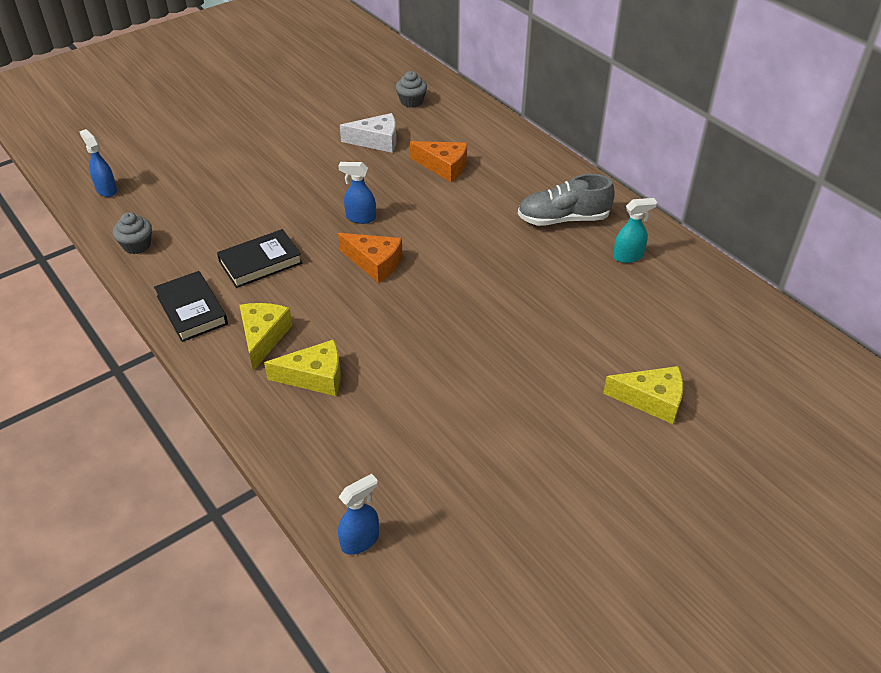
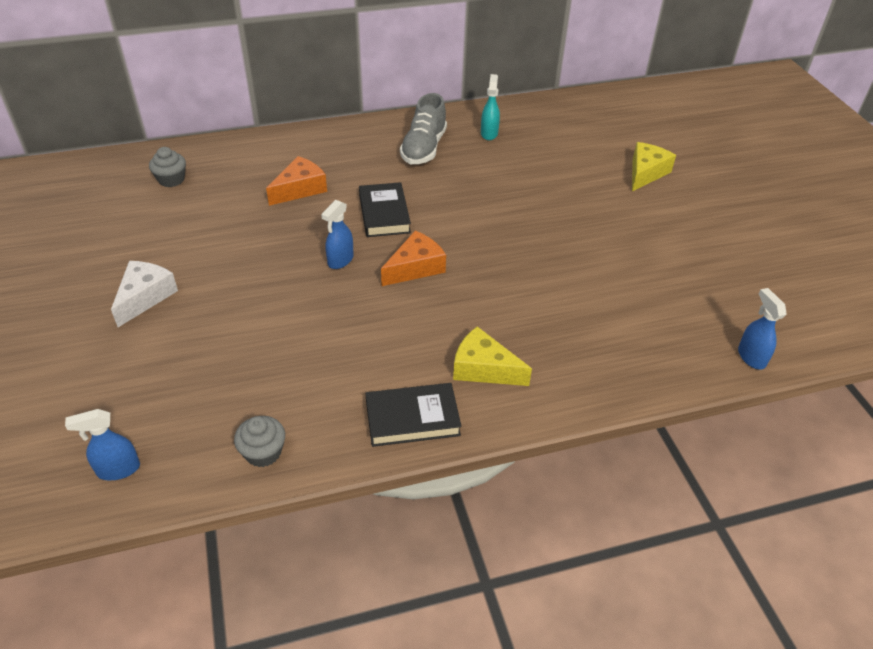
camera: 70 degrees left, 0 degrees up
(260, 262) = (365, 347): black book -> black book (384, 214)
(315, 377) = (554, 343): yellow cheese -> none
(377, 141) = (220, 219): white cheese -> white cheese (145, 297)

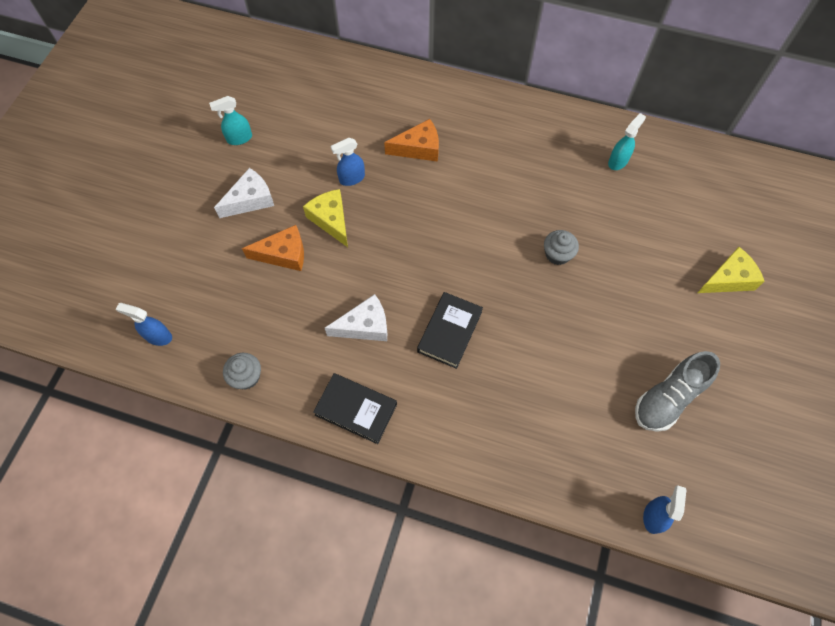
camera: 35 degrees right, 20 degrees up
(91, 252) = (239, 138): none -> turquoise spray bottle
(171, 179) = (331, 91): grey cupcake -> grey cupcake (557, 254)
(340, 260) = (401, 238): blue spray bottle -> blue spray bottle (351, 178)
(362, 345) = (365, 326): none -> white cheese
(384, 214) = (465, 208): black book -> black book (449, 332)
(415, 267) = (452, 275): orange cheese -> orange cheese (284, 254)
(424, 148) = (547, 152): grey shoe -> grey shoe (668, 398)
(483, 368) = (435, 398): yellow cheese -> yellow cheese (331, 220)

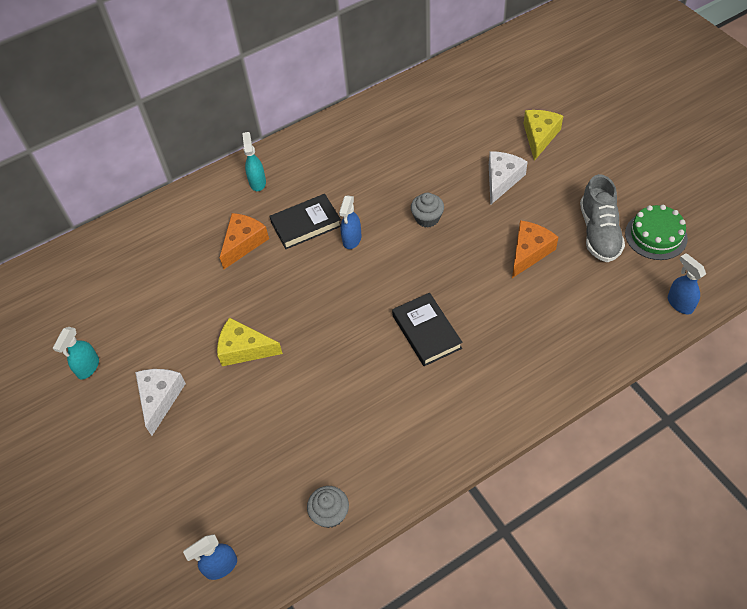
camera: 45 degrees left, 10 degrees down
(284, 254) = (240, 406): orange cheese -> orange cheese (529, 252)
(351, 178) = (221, 308): blue spray bottle -> blue spray bottle (352, 239)
(356, 409) = (435, 445): black book -> black book (306, 224)
(365, 326) = (366, 388): white cheese -> white cheese (502, 180)
(618, 161) = (387, 130): turquoise spray bottle -> turquoise spray bottle (257, 182)
(710, 449) = (656, 236): none -> green cake

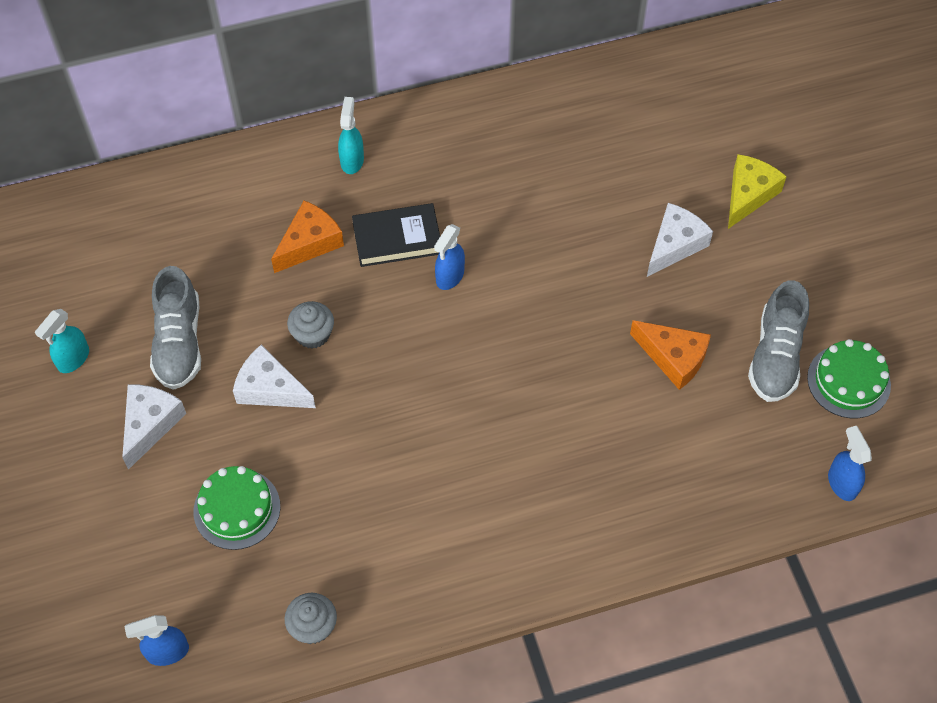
camera: 10 degrees right, 5 degrees up
(166, 335) = (179, 342): none -> grey shoe
(244, 349) = (270, 388): yellow cheese -> white cheese
(244, 442) = (237, 509): none -> green cake
(426, 332) = (504, 430): black book -> none
(427, 218) = (557, 273): grey cupcake -> grey cupcake (313, 334)
(529, 252) = (673, 358): orange cheese -> orange cheese turned 75 degrees clockwise

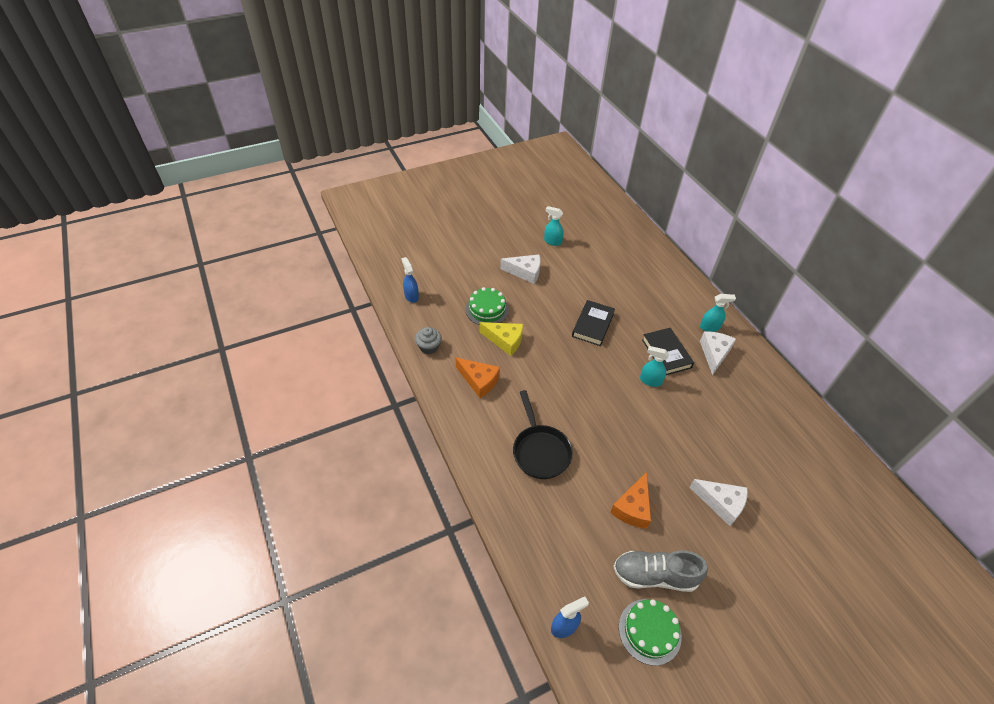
camera: 80 degrees right, 10 degrees down
(179, 342) = (572, 275): grey shoe -> none
(270, 388) = (556, 312): white cheese -> white cheese (714, 354)
(309, 243) = (648, 316): orange cheese -> orange cheese (479, 381)
(313, 334) = (593, 325): grey cupcake -> black book
(449, 276) = (650, 381): blue spray bottle -> turquoise spray bottle
(565, 467) = (540, 451): none -> black pan
(748, 195) = (785, 551): yellow cheese -> yellow cheese (505, 341)

